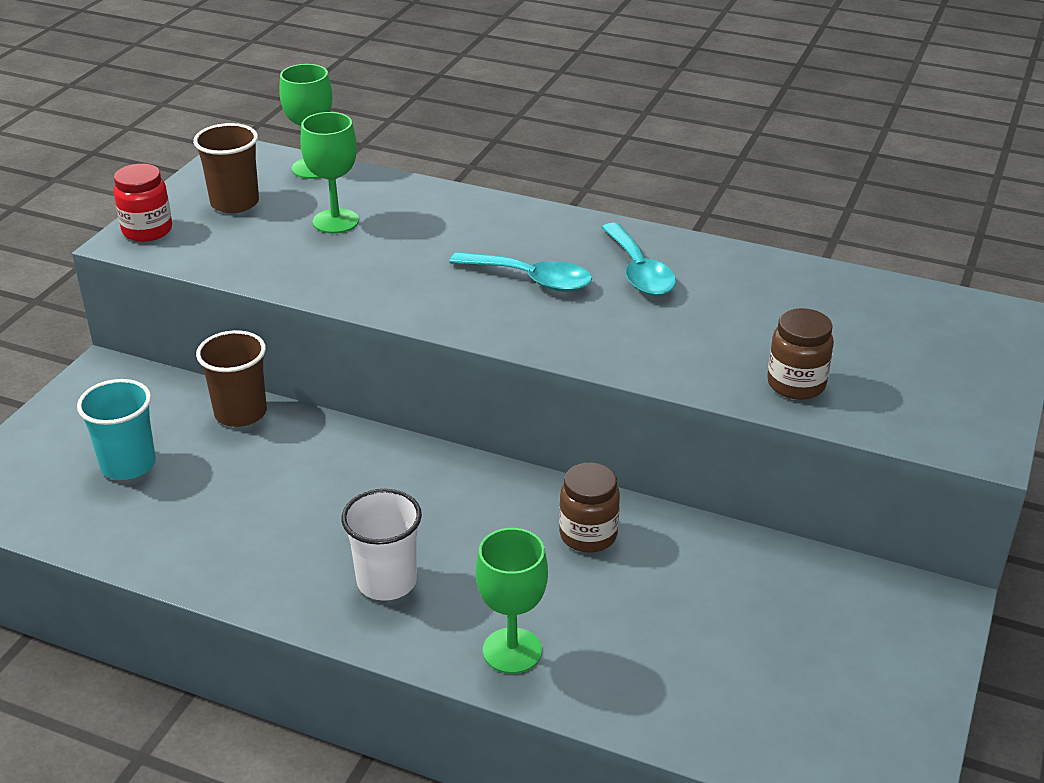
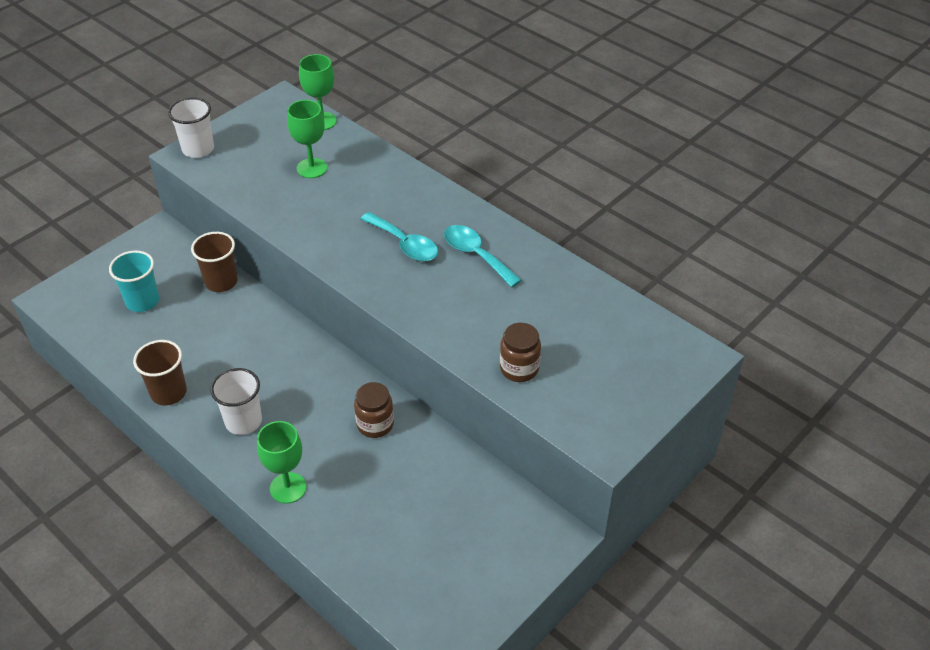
camera: 20 degrees right, 10 degrees up
(147, 230) = (198, 149): red jar -> white cup
(235, 203) = (259, 139): brown cup -> brown cup (168, 392)
(639, 272) = (476, 255): turquoise spoon -> turquoise spoon turned 135 degrees clockwise

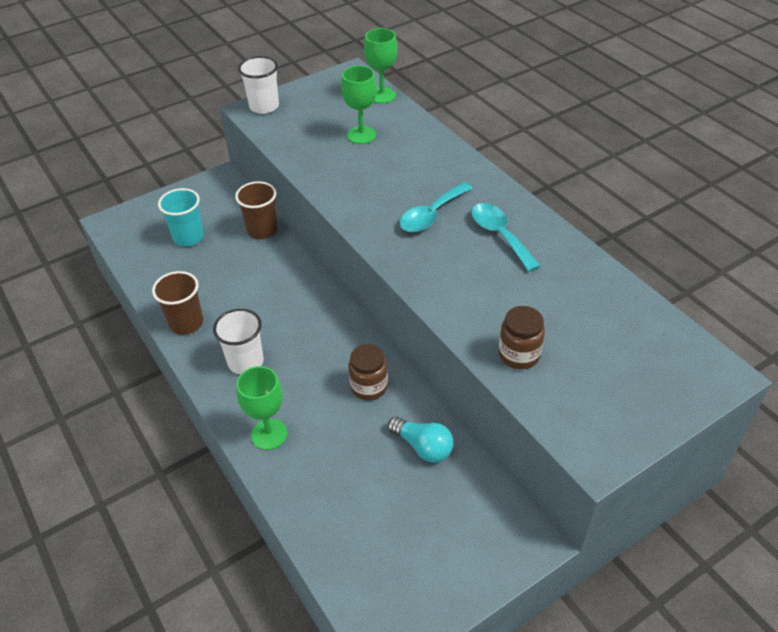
camera: 15 degrees right, 0 degrees up
(404, 244) = (431, 215): turquoise spoon -> turquoise spoon turned 75 degrees clockwise
(441, 472) = (423, 447): none -> turquoise light bulb

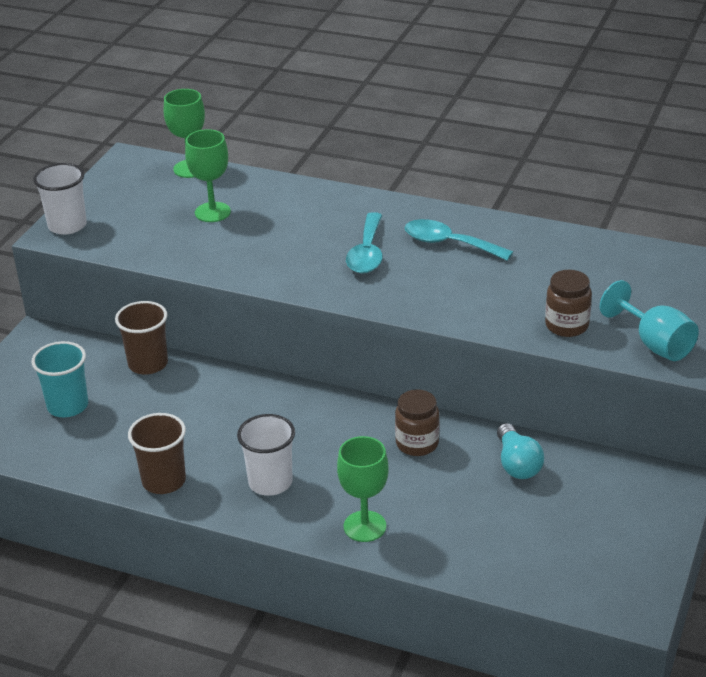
camera: 35 degrees left, 10 degrees down
(423, 447) = (517, 464): turquoise light bulb -> turquoise light bulb turned 75 degrees clockwise
(576, 412) = (655, 344): none -> turquoise goblet

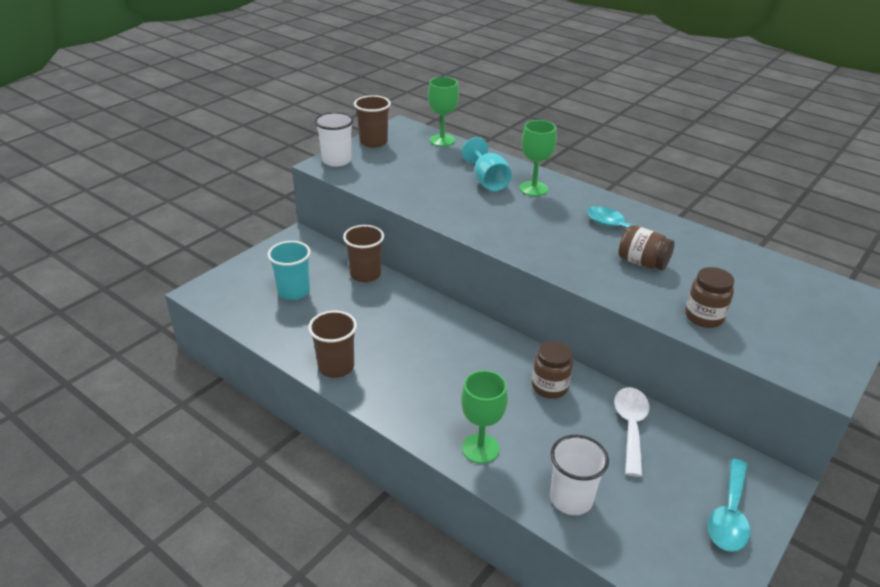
camera: 15 degrees right, 0 degrees up
(102, 189) = (373, 142): none -> brown cup
(212, 212) = (444, 172): green goblet -> green goblet (533, 189)
(270, 482) = (417, 389): white cup -> white cup (571, 499)
(367, 253) = (551, 224): turquoise spoon -> turquoise spoon (729, 515)
(485, 278) = (642, 262): none -> brown jar
(517, 464) = (630, 427): turquoise light bulb -> white spoon
(655, 344) = (783, 351): turquoise goblet -> turquoise goblet (487, 181)

